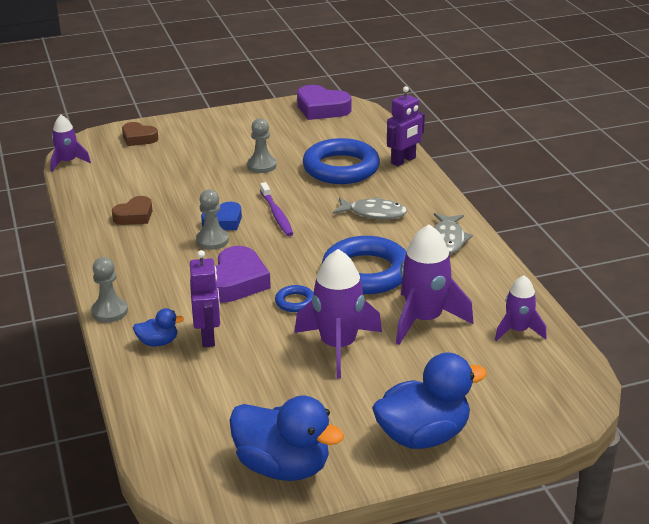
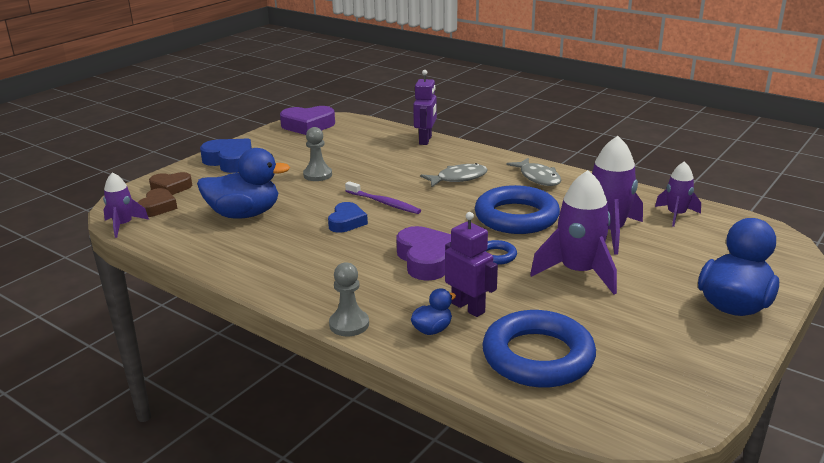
camera: 35 degrees left, 5 degrees down
(134, 216) = (257, 244): brown heart -> brown heart (158, 207)
(212, 126) = (230, 161): none -> blue heart
(212, 240) = (358, 238): grey pawn -> none
(283, 466) = (682, 374): blue duck -> blue duck (244, 214)
(341, 168) = (385, 158): blue ring -> blue ring (538, 357)

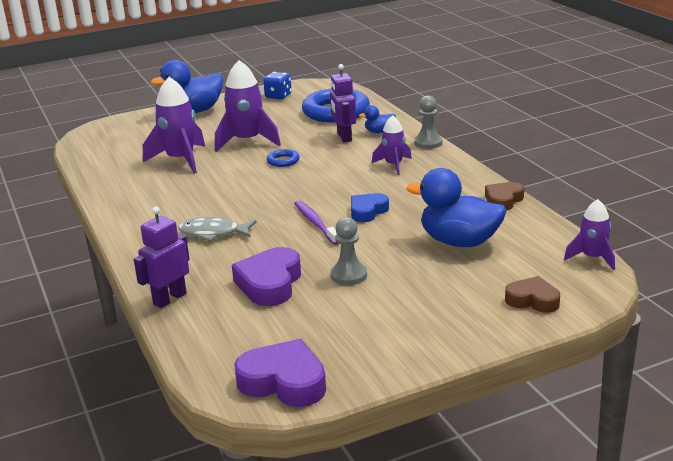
camera: 150 degrees left, 0 degrees up
(158, 207) = (552, 273): brown heart -> brown heart (503, 200)
(230, 161) = (441, 329): blue heart -> none
(427, 259) = (335, 168): purple heart -> purple heart (270, 283)
(516, 217) = (224, 184): blue ring -> none
(538, 178) = (143, 216): grey fish -> none
(675, 372) = (278, 96): none -> blue dice
(676, 215) = (110, 160): purple rocket -> purple rocket (393, 165)

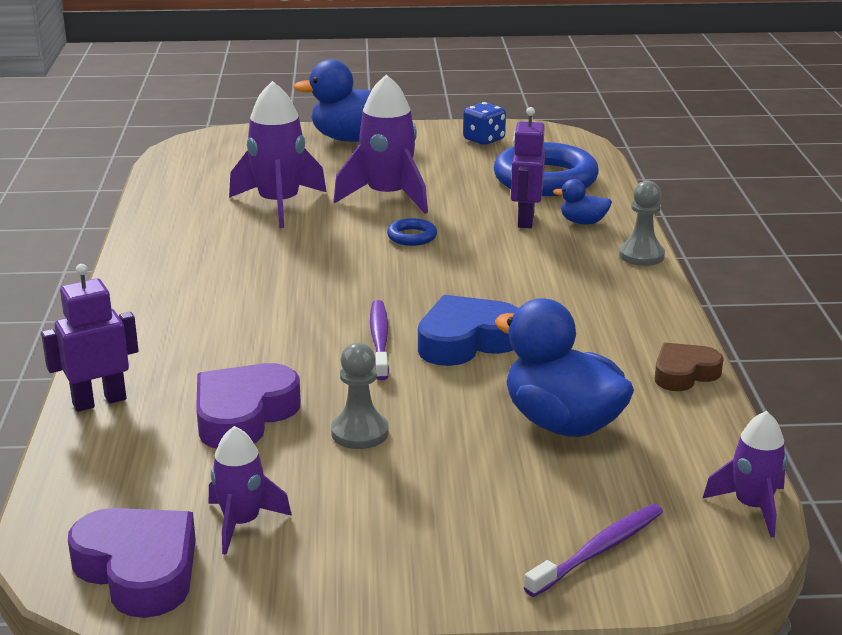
camera: 20 degrees right, 0 degrees up
(213, 233) = (232, 321): grey fish -> none
(367, 211) = (466, 341): blue heart -> blue heart, size x1.56
(393, 165) = (562, 278): purple rocket -> purple rocket (242, 523)
(532, 300) = (598, 550): brown heart -> purple toothbrush

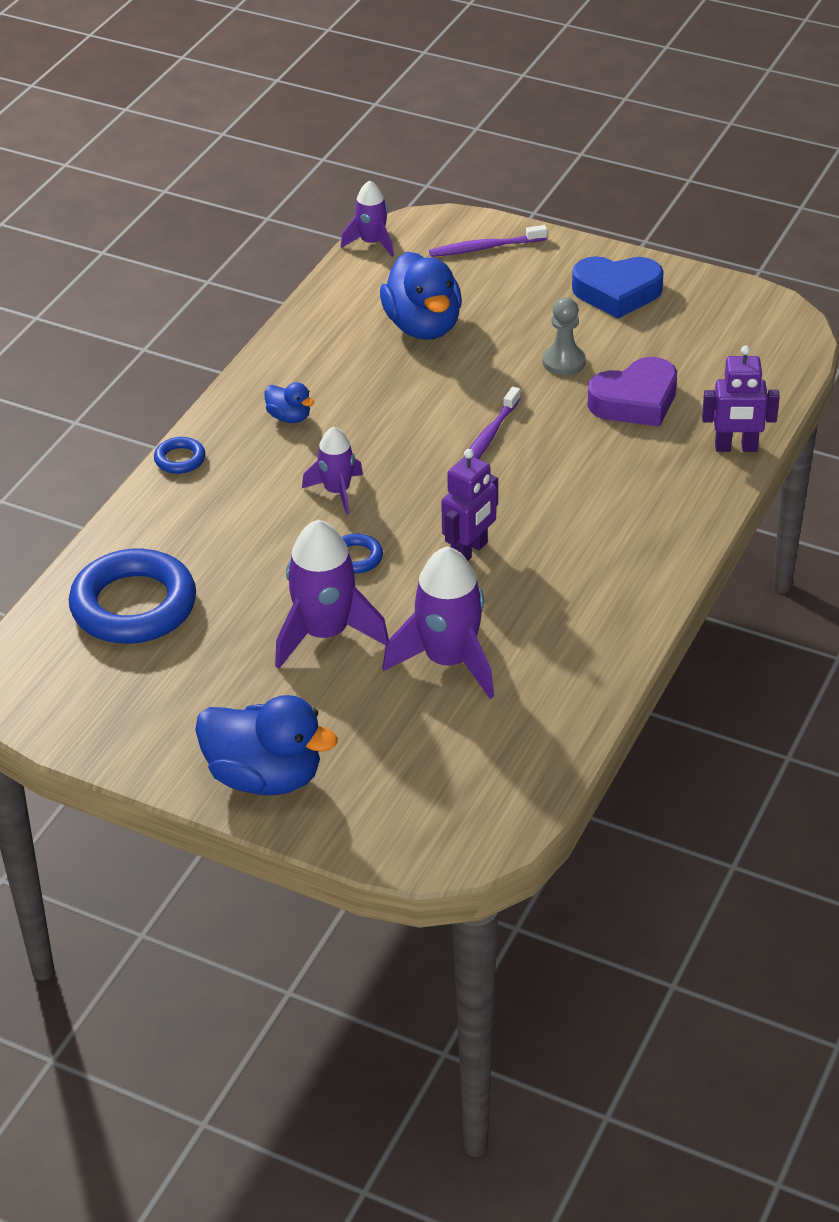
camera: 150 degrees left, 15 degrees up
(139, 570) = (752, 315): purple heart -> none
(242, 523) = (678, 324): purple rocket -> purple rocket (337, 491)
(466, 341) = (422, 415): blue heart -> blue heart (617, 292)
(484, 140) = (114, 714): blue dice -> none
(525, 220) = (226, 544): purple robot -> purple robot (469, 551)
(583, 222) = (177, 521): blue duck -> blue duck (289, 417)
(641, 255) = (180, 459): grey pawn -> blue ring
(684, 373) = (297, 336): brown heart -> none

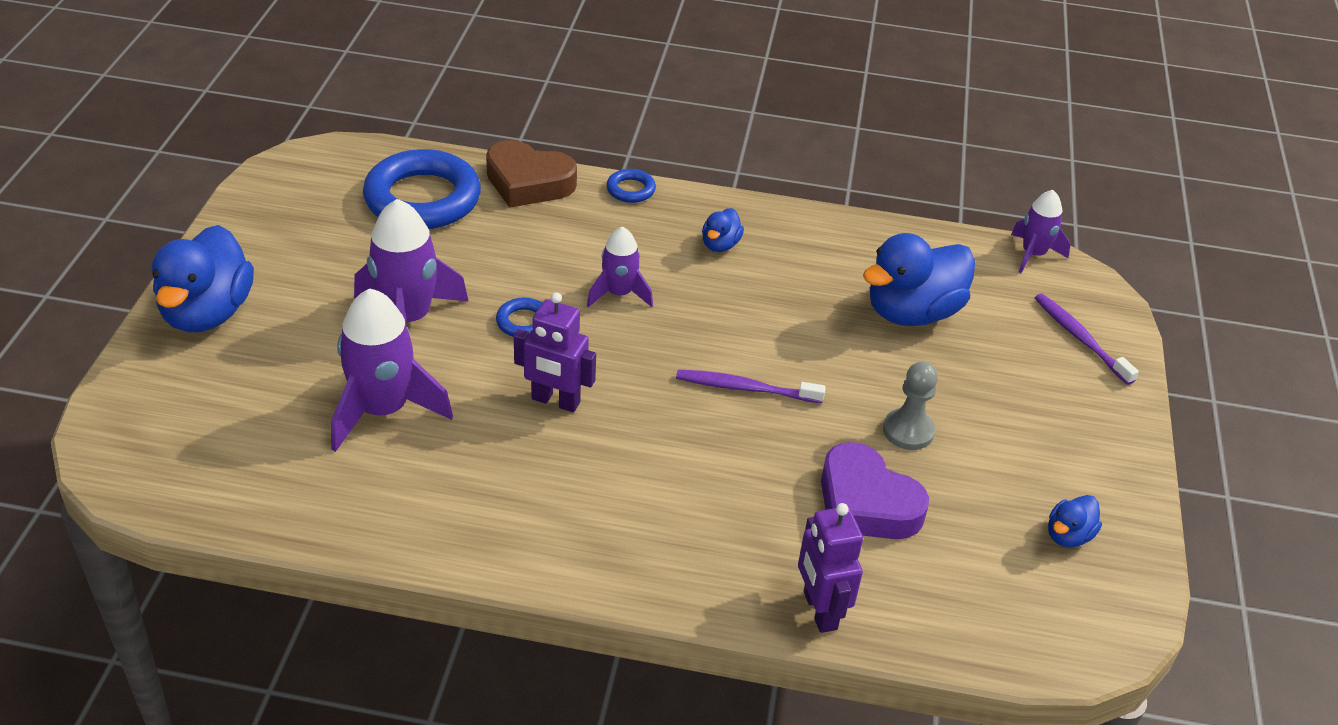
camera: 70 degrees right, 0 degrees up
(137, 527) = (528, 182): none -> brown heart
(617, 292) = (1065, 460): blue heart -> none
(692, 312) = (1068, 535): none -> blue duck

